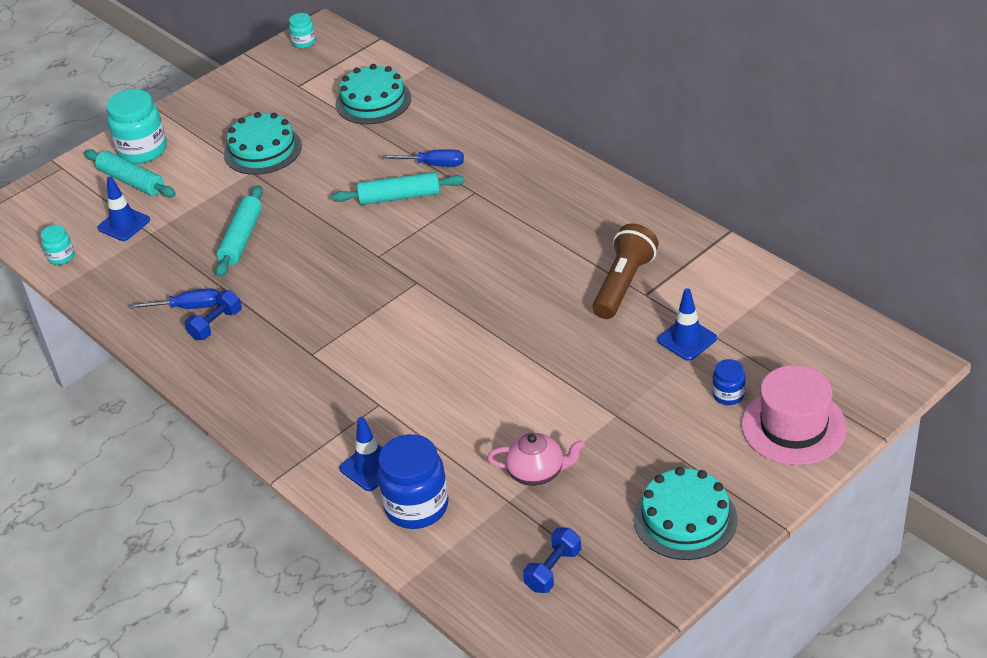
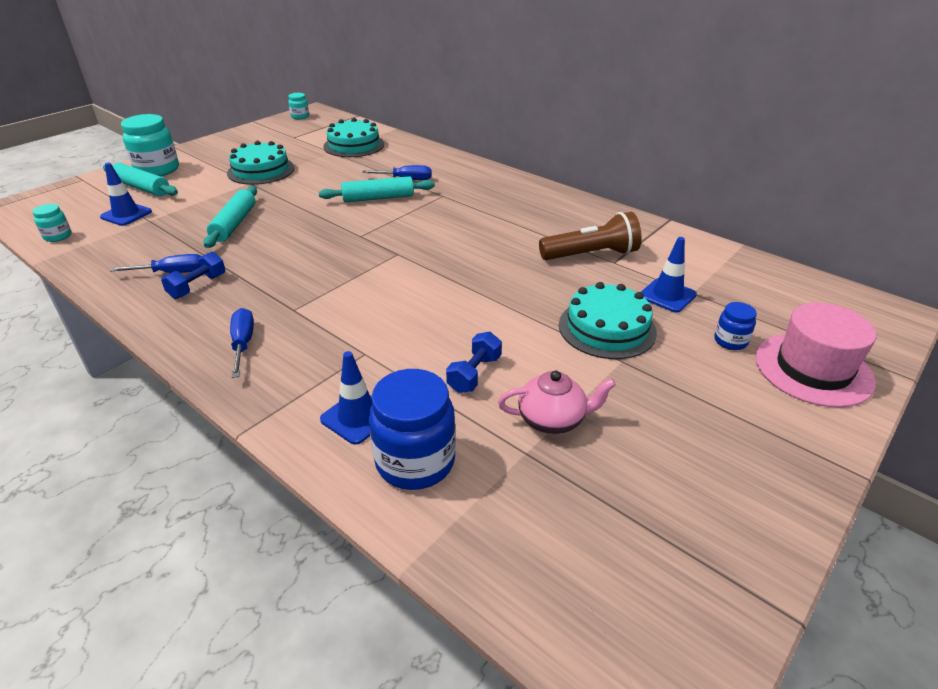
camera: 10 degrees left, 5 degrees down
(267, 392) = (243, 343): none -> blue screwdriver
(553, 570) = (604, 540): blue dumbbell -> blue dumbbell (474, 374)
(623, 284) = (591, 255): brown flashlight -> brown flashlight turned 60 degrees clockwise
(685, 519) = (744, 469): turquoise cake -> turquoise cake (607, 328)

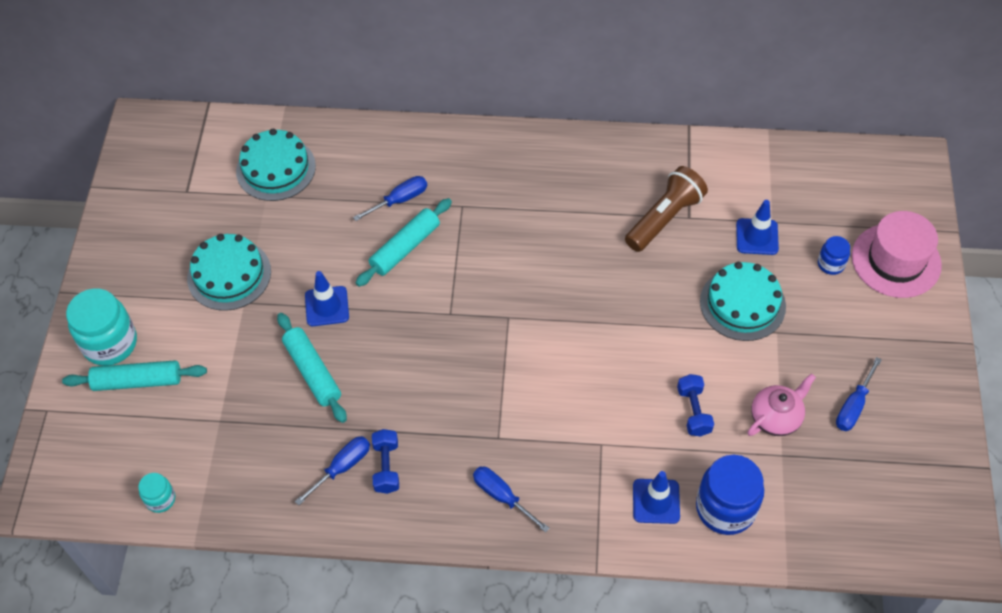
camera: 35 degrees left, 20 degrees up
(126, 214) = (183, 428): blue traffic cone -> blue traffic cone (327, 306)
(300, 116) = (140, 144): turquoise jar -> none
(654, 456) = (853, 406): none -> blue screwdriver

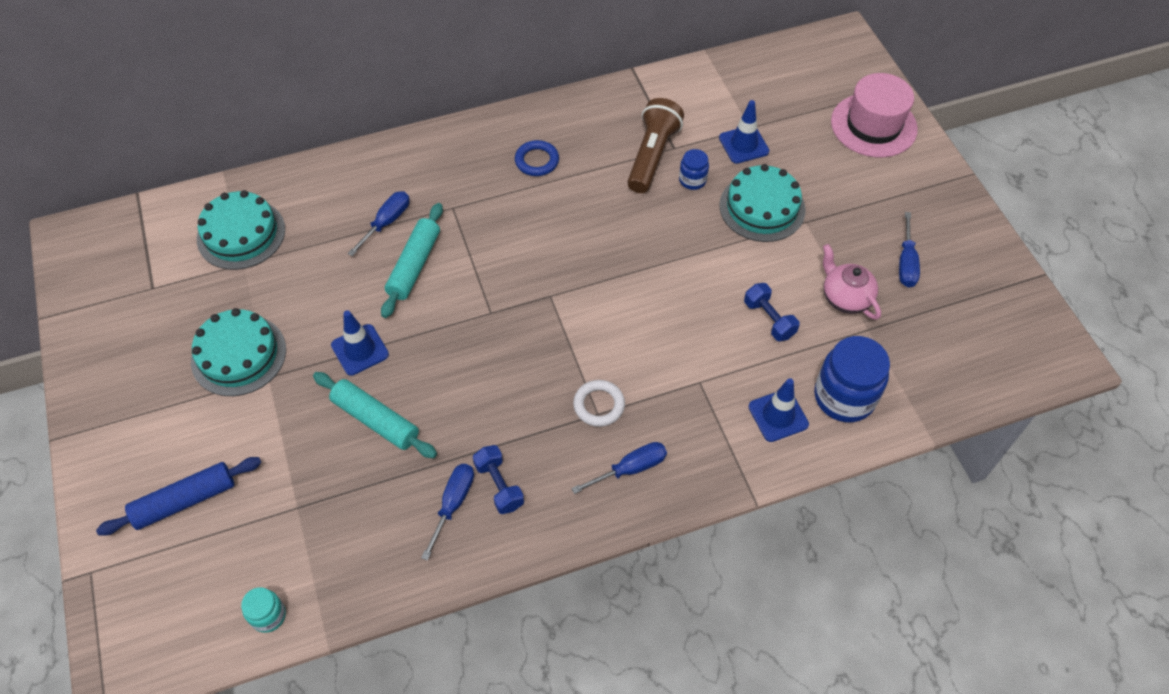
camera: 25 degrees left, 0 degrees up
(110, 343) = (134, 473): turquoise jar -> none
(138, 381) = (185, 500): turquoise rolling pin -> blue rolling pin
(502, 496) = (630, 469): blue screwdriver -> blue screwdriver turned 135 degrees clockwise
(503, 431) = (599, 405): none -> white ring
(556, 187) = (537, 161): none -> blue ring
(776, 417) = (845, 297): pink teapot -> pink teapot turned 60 degrees counterclockwise
(831, 264) = (820, 147): blue jar -> blue jar (692, 180)

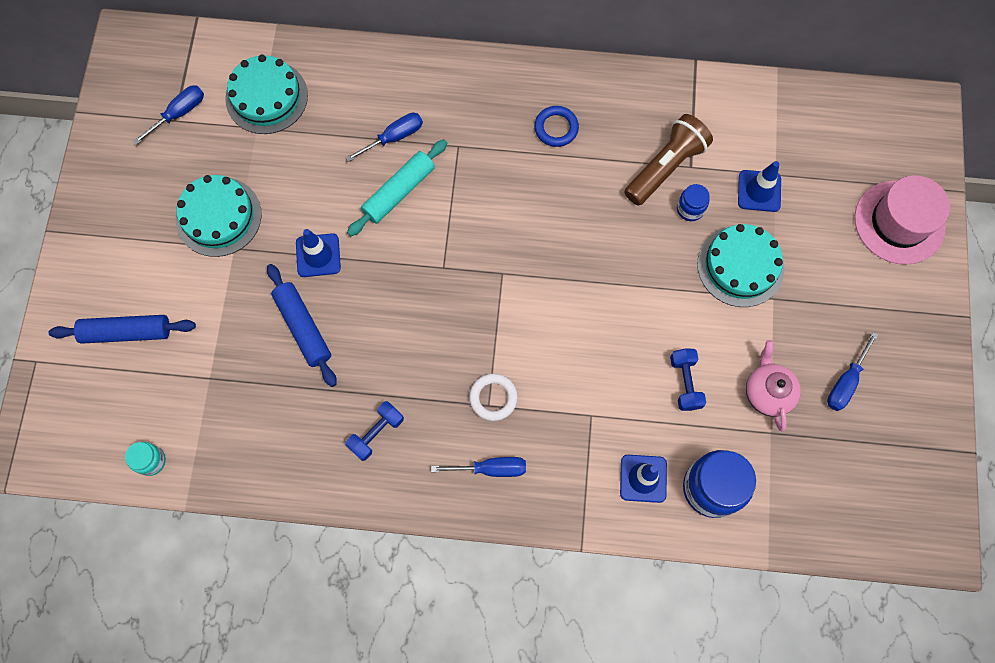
camera: 25 degrees right, 15 degrees up
(376, 420) = (303, 327): turquoise rolling pin -> blue rolling pin
(453, 504) = (332, 432): blue screwdriver -> blue screwdriver (179, 114)
(499, 485) = (376, 433): blue dumbbell -> blue dumbbell turned 45 degrees clockwise

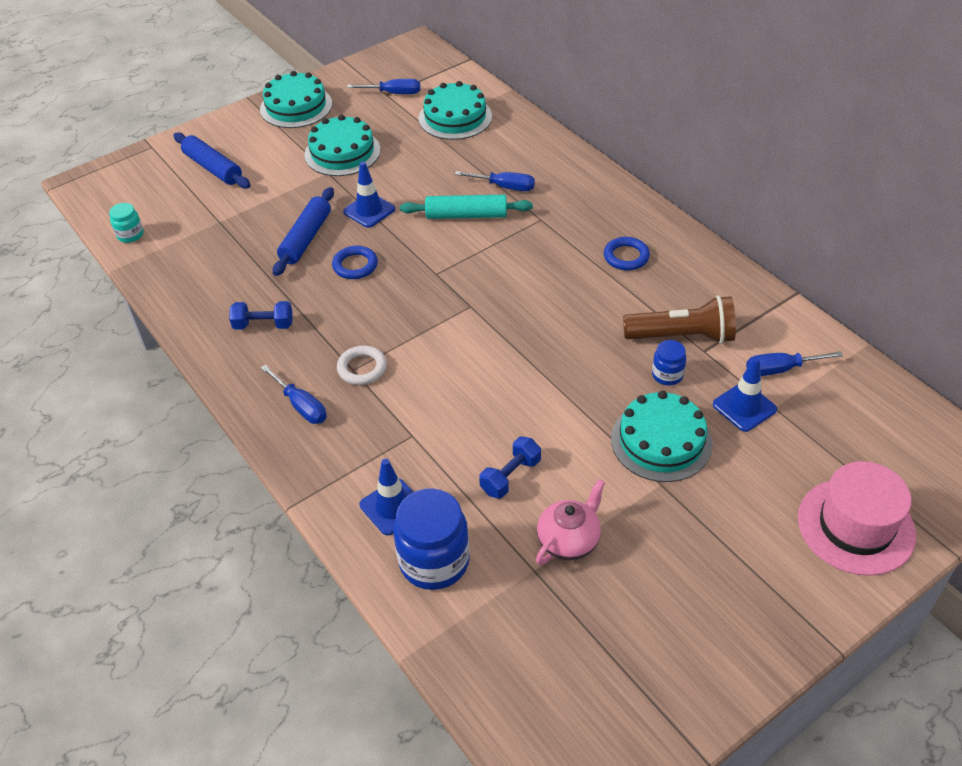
camera: 50 degrees right, 25 degrees down
(109, 202) = (296, 106): none -> turquoise cake
(374, 316) = (355, 265): none -> blue ring
(845, 382) = (649, 594): blue screwdriver -> blue screwdriver (781, 369)

